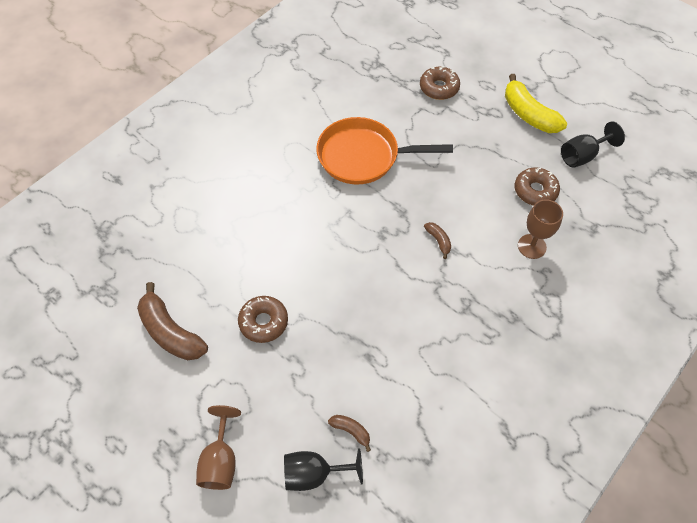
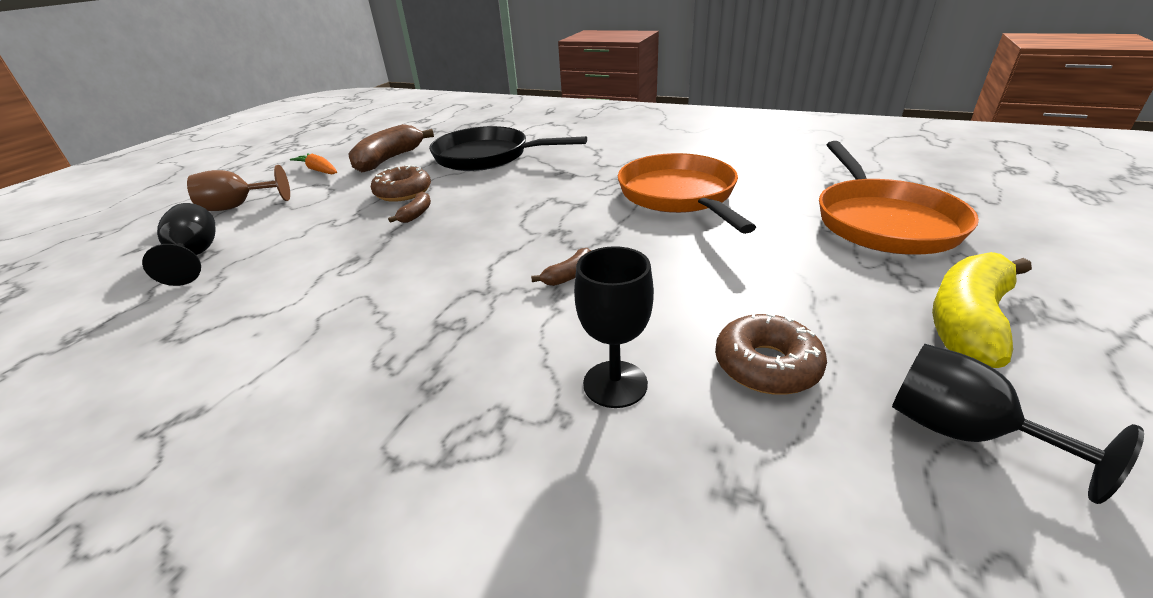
camera: 75 degrees right, 25 degrees down
(162, 396) = (319, 170): none -> orange carrot
(216, 251) = (487, 157): none -> black pan
(351, 431) = (244, 268): brown banana -> brown banana (416, 214)
(439, 88) = (882, 221): brown donut -> orange pan
(531, 246) = (615, 384): brown goblet -> black goblet

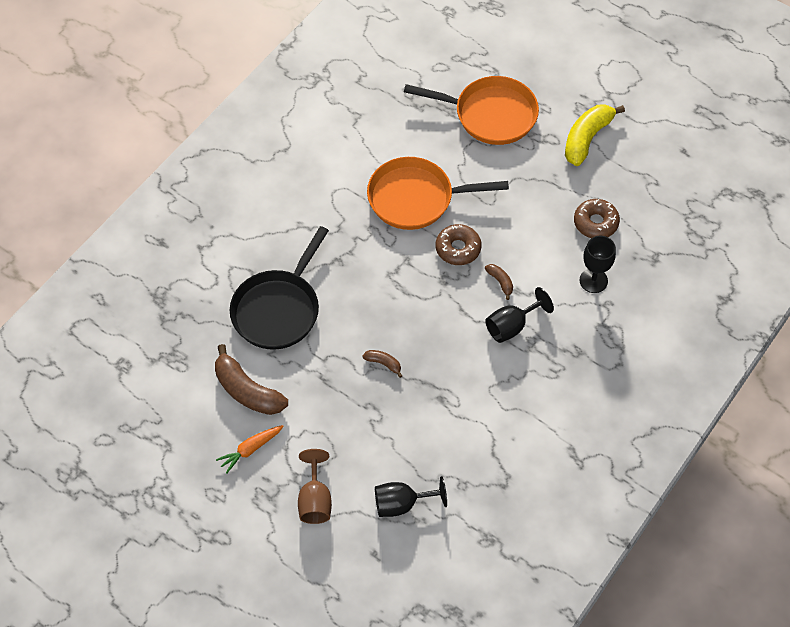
camera: 80 degrees left, 25 degrees up
(403, 192) = (336, 374): brown donut -> brown donut (458, 248)
(962, 432) = (644, 181): black goblet -> black goblet (512, 326)
(968, 322) = (587, 138): yellow banana -> yellow banana turned 75 degrees clockwise

